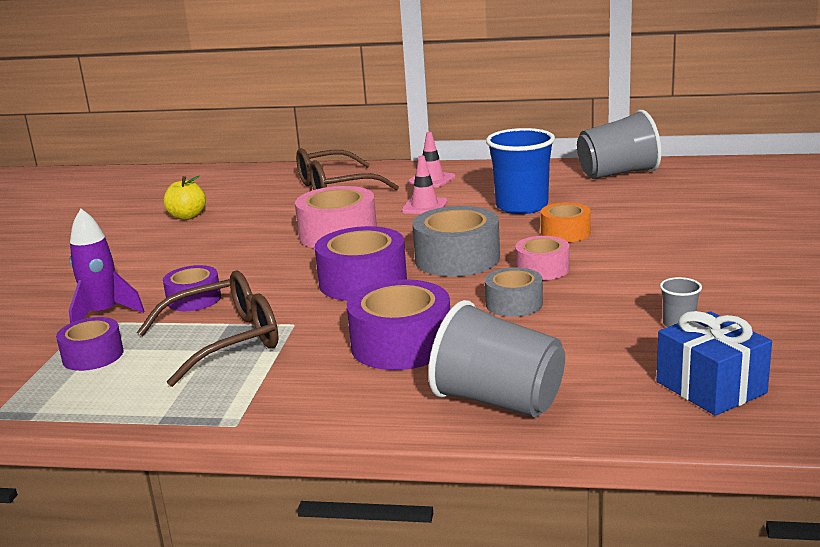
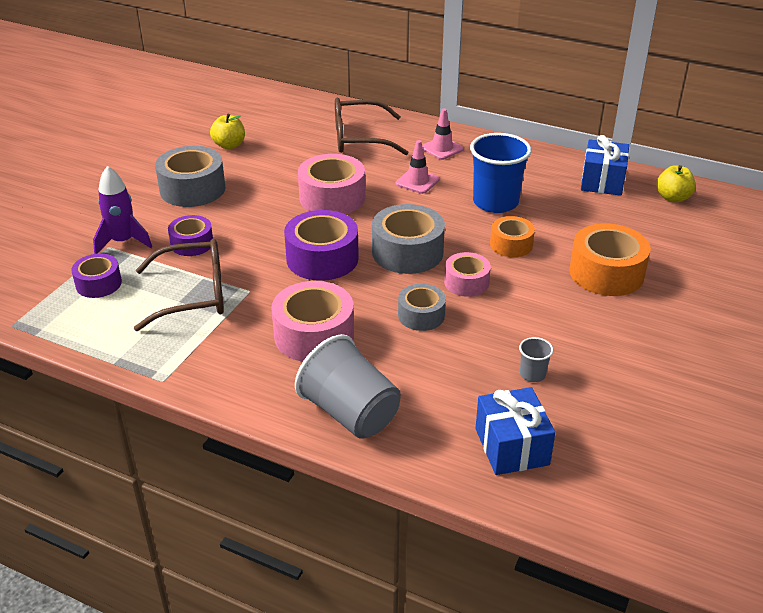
camera: 15 degrees right, 15 degrees up
(165, 256) = (192, 189): none -> grey tape
(401, 344) = (314, 335): purple tape -> pink tape
(618, 174) = (602, 181): grey cup -> blue gift
(683, 234) = (606, 273): none -> orange tape
(697, 172) = (673, 198): none -> yellow apple

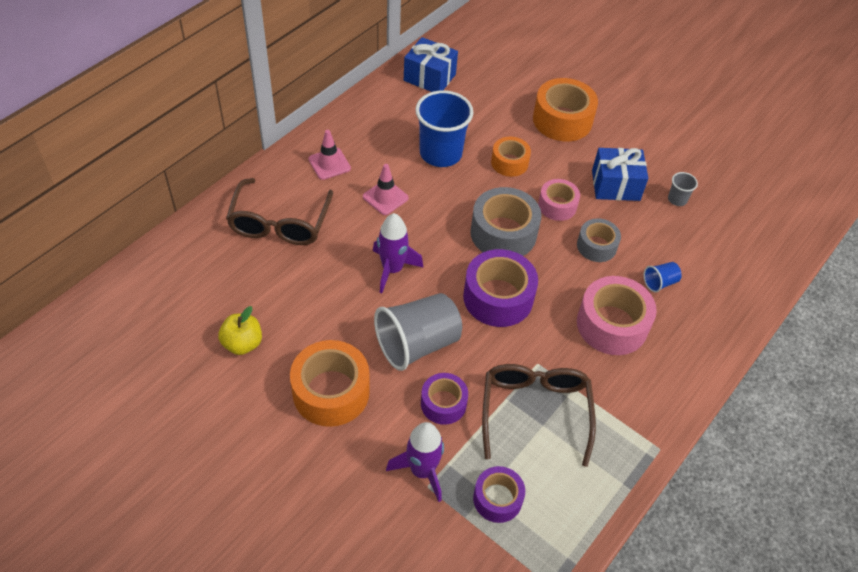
camera: 80 degrees left, 15 degrees up
(192, 189) = (331, 392): grey tape -> orange tape
(332, 197) = (392, 269): pink tape -> purple rocket
(350, 413) = (711, 318): grey cup -> grey cup (417, 344)
(388, 367) = (659, 282): none -> blue cup
(511, 446) = (751, 233): blue gift -> blue gift (615, 185)
(673, 198) = (468, 47): yellow apple -> none

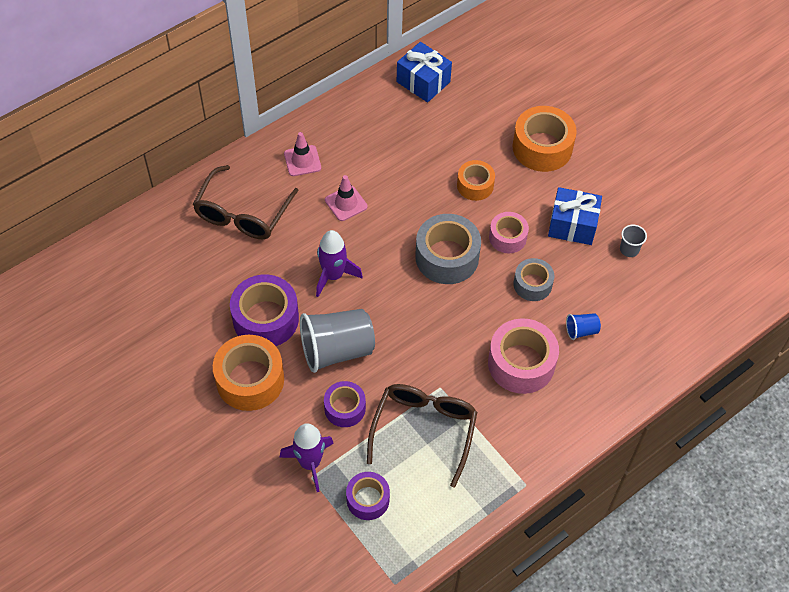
camera: 15 degrees right, 5 degrees up
(242, 343) = (184, 323): yellow apple -> none
(440, 153) = (411, 165): blue cup -> none
(498, 297) = (423, 319): purple tape -> purple tape (265, 319)

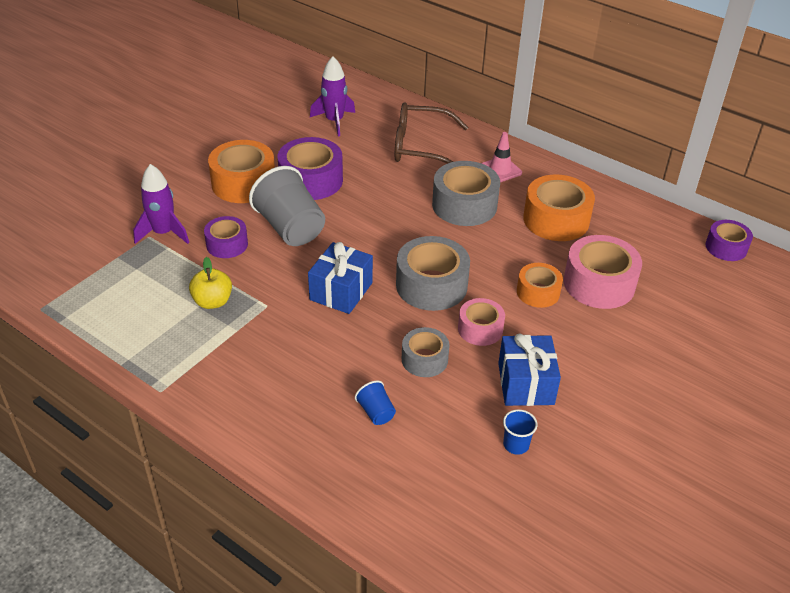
camera: 75 degrees right, 15 degrees down
(333, 276) = (375, 212): purple rocket -> purple rocket (334, 121)
(346, 203) = (464, 205): pink traffic cone -> grey tape
(368, 499) = (129, 276): purple tape -> purple tape (726, 247)
(423, 82) = (654, 231): blue gift -> blue gift (341, 291)
(424, 431) = (212, 302): brown glasses -> yellow apple
(521, 363) = (314, 365): pink tape -> pink tape (599, 283)
(542, 147) = (626, 340): orange tape -> orange tape (556, 219)
(629, 249) = (516, 445): grey cup -> blue cup

